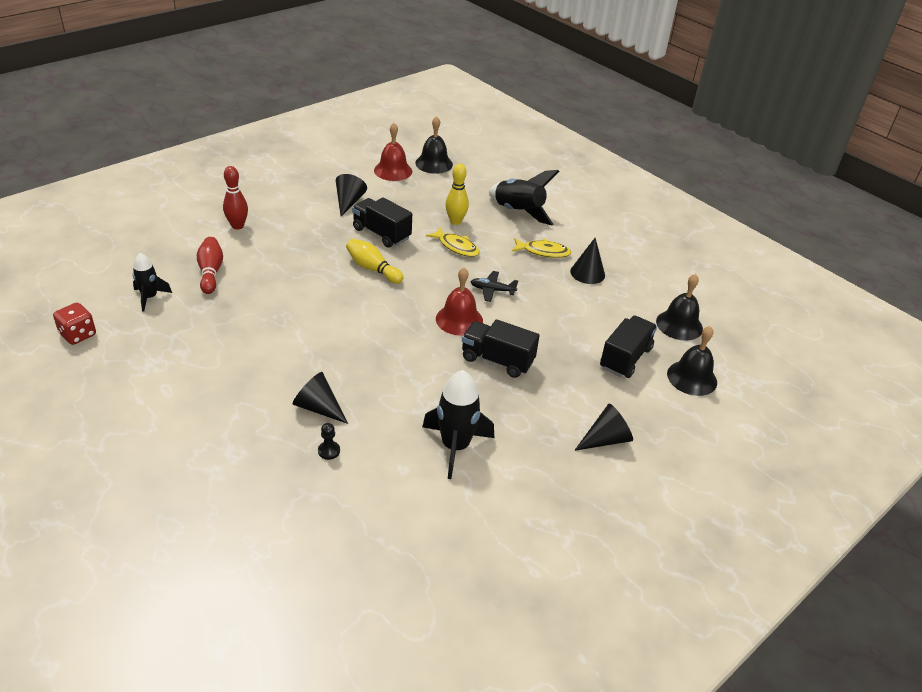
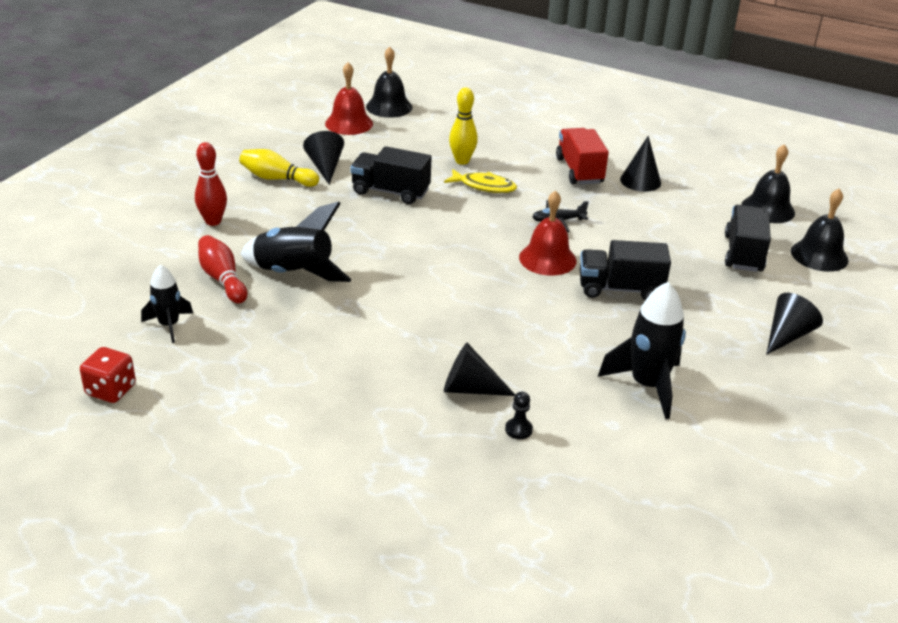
camera: 20 degrees left, 5 degrees down
(372, 269) = (411, 230): yellow bowling pin -> yellow bowling pin (277, 179)
(518, 212) = (521, 137): black rocket -> black rocket (294, 273)
(543, 252) = (579, 170): yellow fish -> red truck

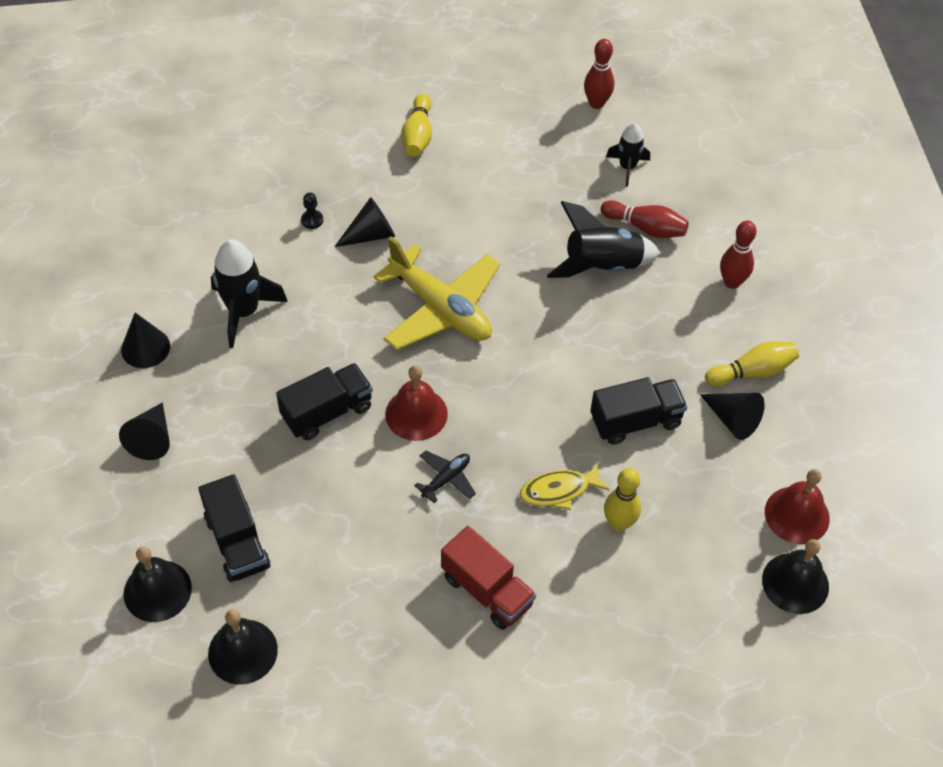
camera: 145 degrees right, 20 degrees up
(111, 390) = (596, 103): red dice -> red bowling pin
(326, 455) = (418, 135): none -> yellow bowling pin
(462, 307) = (440, 308): none -> yellow plane
(640, 181) = (409, 615): black cone -> black cone (145, 348)

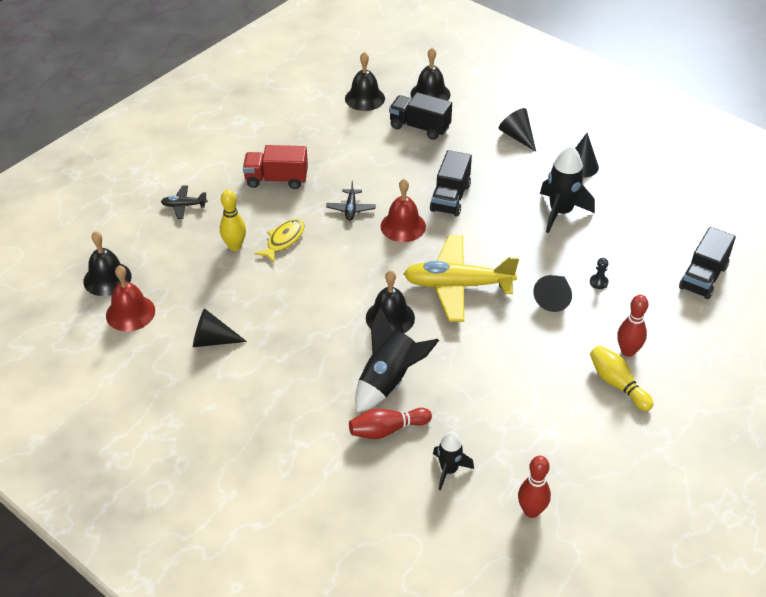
camera: 140 degrees right, 10 degrees down
(539, 322) = (390, 318): none -> black bell
(631, 633) = (184, 205): none -> black plane
(635, 421) = (273, 301): black truck -> black truck (703, 277)
(732, 282) = (288, 431): red bowling pin -> red bowling pin (627, 351)
(752, 371) = (223, 378): yellow bowling pin -> none

